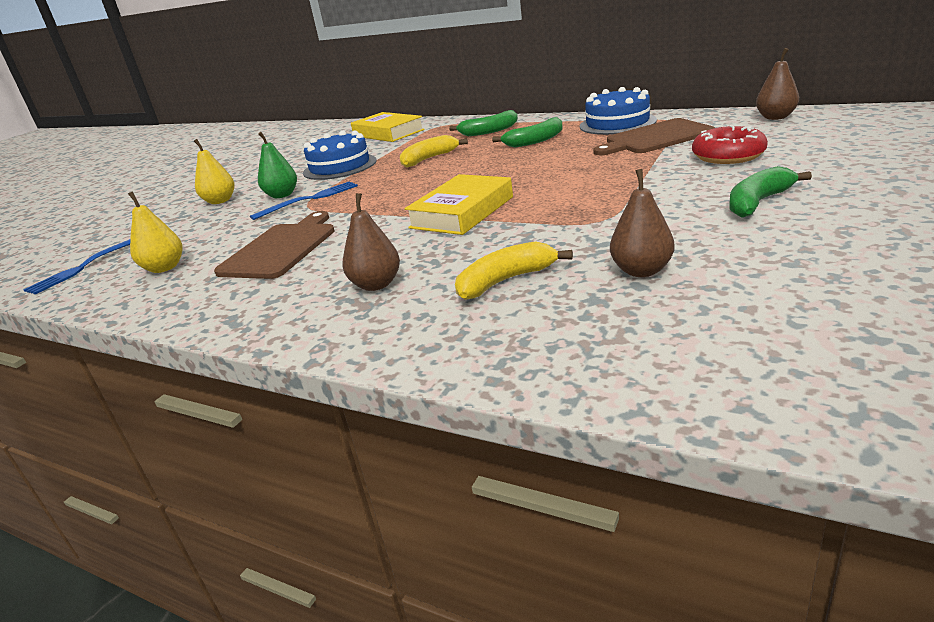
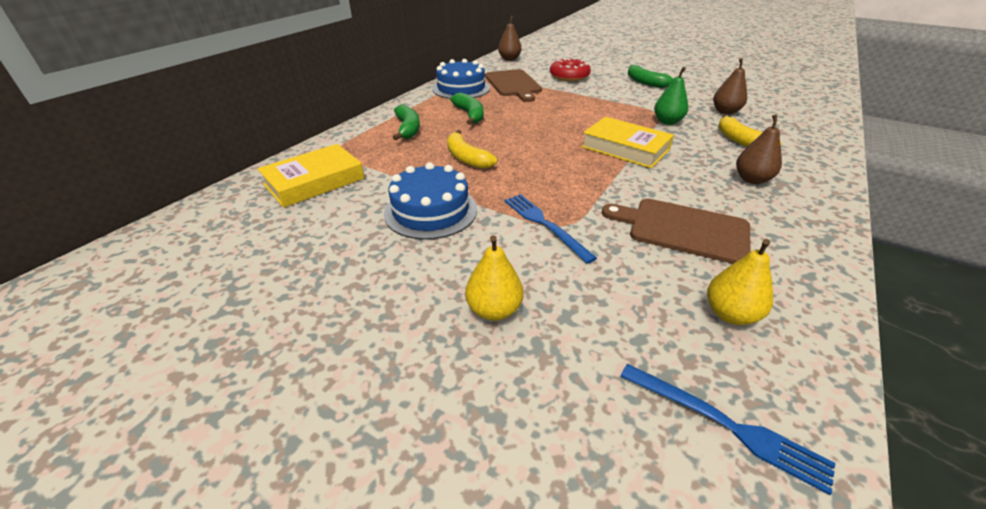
camera: 90 degrees left, 10 degrees up
(282, 195) = (512, 248): green pear -> green pear (667, 122)

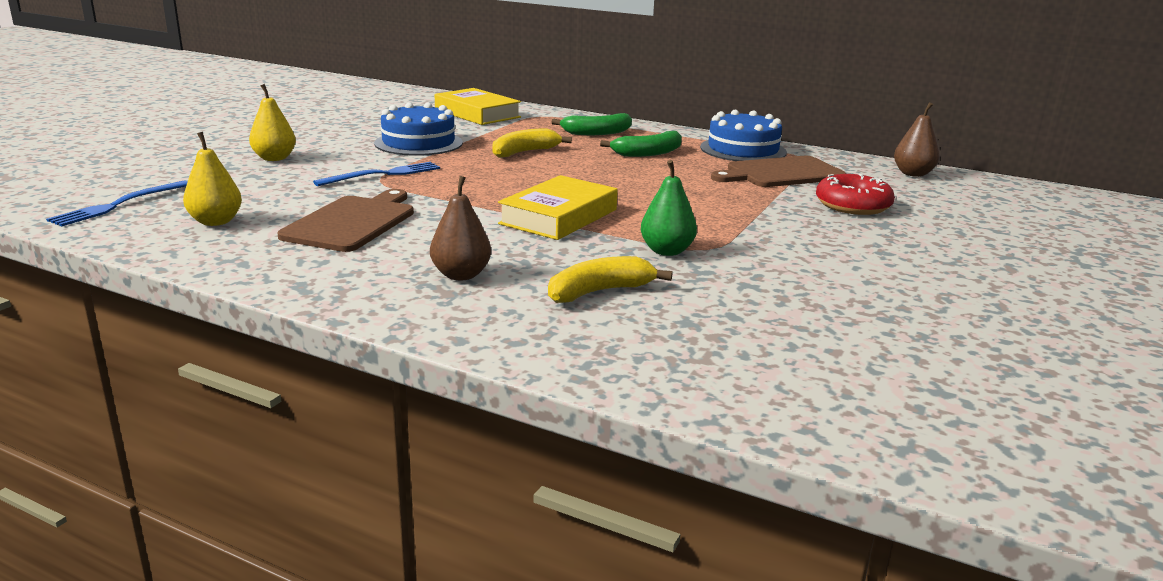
camera: 85 degrees right, 15 degrees down
(645, 82) = (870, 257): green banana -> none
(725, 112) = (739, 303): brown pear -> none

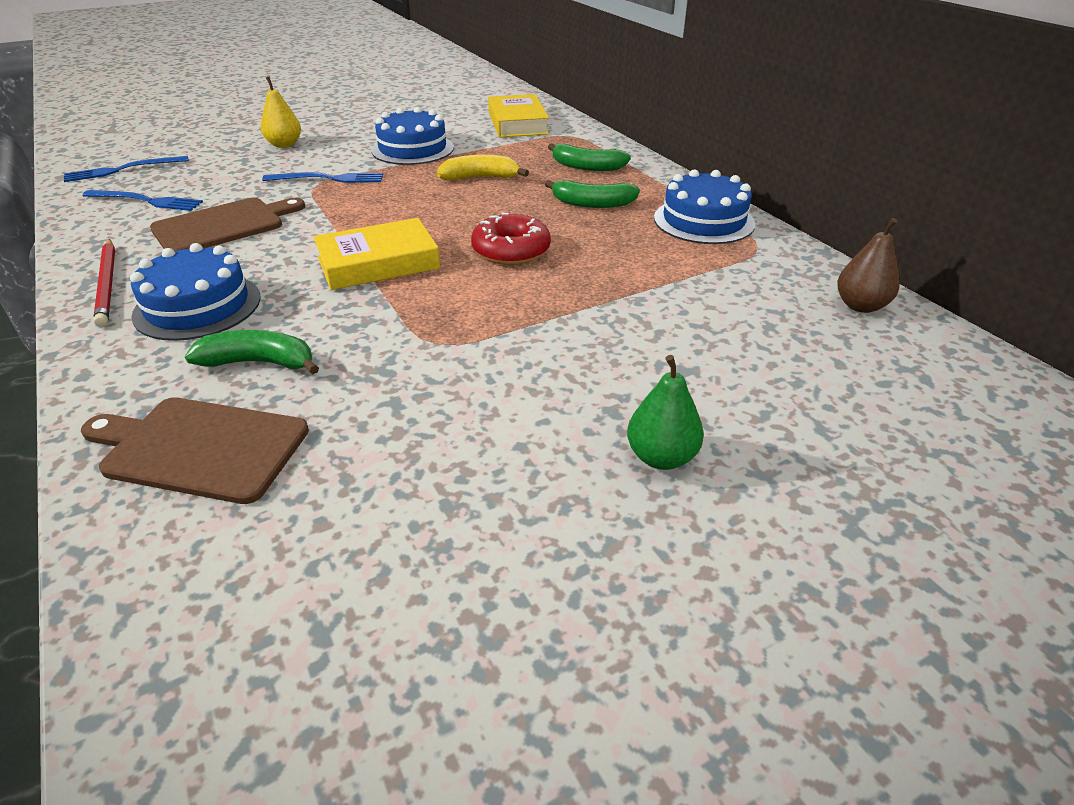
camera: 35 degrees right, 15 degrees up
(216, 222) = (146, 201): yellow pear -> blue fork
(330, 283) = (108, 284): none -> red pencil
(461, 275) = (197, 306): brown pear -> blue cake
(599, 292) = (259, 362): yellow banana -> green banana
(666, 251) = (396, 334): green pear -> green pear (661, 457)
(781, 173) = (690, 264): brown cutting board -> brown cutting board (200, 448)
(853, 205) = (694, 332): red donut -> red donut (511, 250)

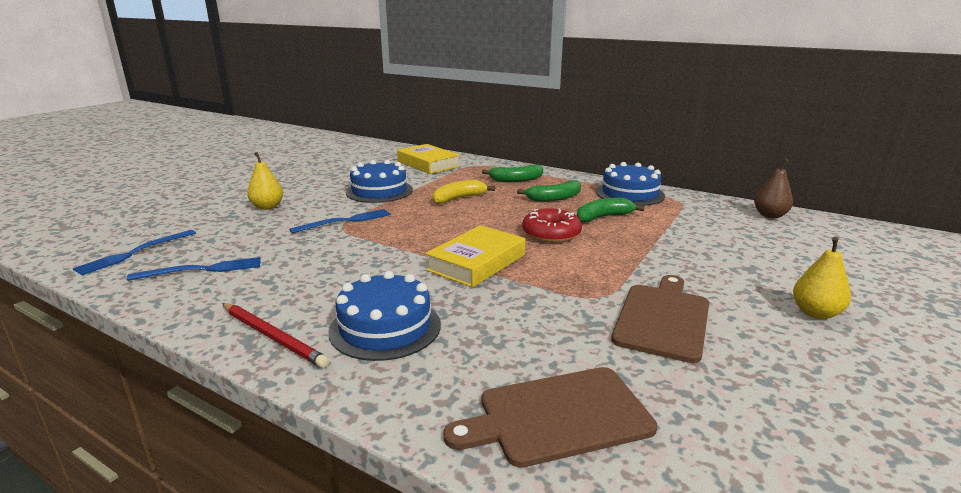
camera: 30 degrees left, 15 degrees down
(223, 225) = (309, 269): brown cutting board -> brown cutting board (663, 318)
(259, 362) = (502, 347): green banana -> green banana (603, 217)
(661, 457) = (815, 313): green pear -> yellow pear

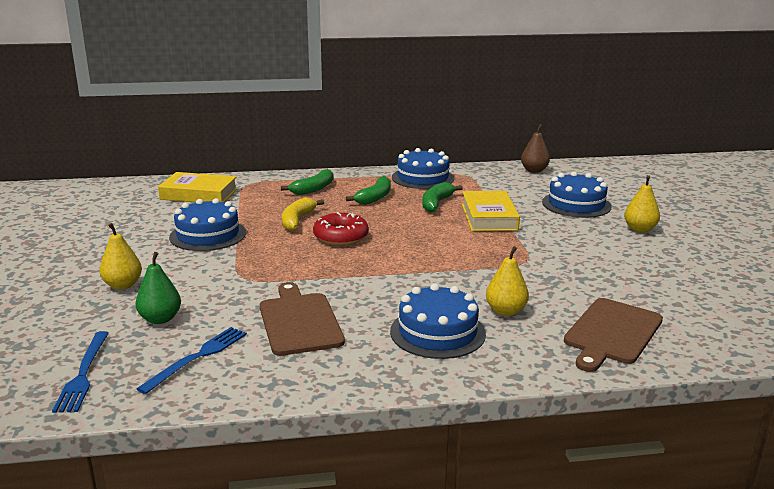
camera: 40 degrees left, 0 degrees up
(239, 235) = (160, 319): none -> green pear
(273, 337) = (375, 371): red pencil -> none
(345, 221) = (237, 272): blue fork -> none
(477, 262) = (412, 267): yellow book -> yellow book (489, 217)
(484, 336) = (505, 311): none -> yellow pear
(551, 234) = (424, 228): red donut -> red donut (341, 237)
(663, 318) = (578, 261): brown cutting board -> brown cutting board (299, 321)
(767, 261) = (576, 204): none -> blue cake

